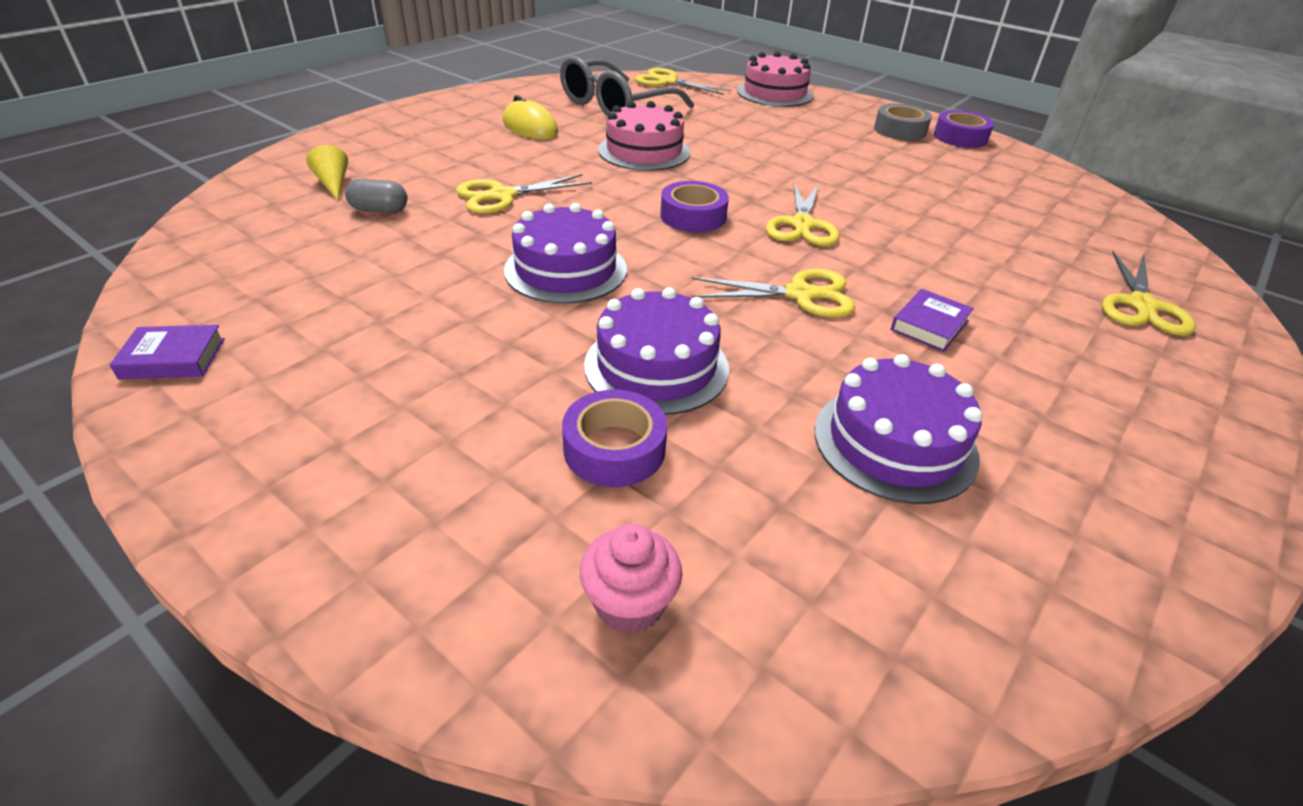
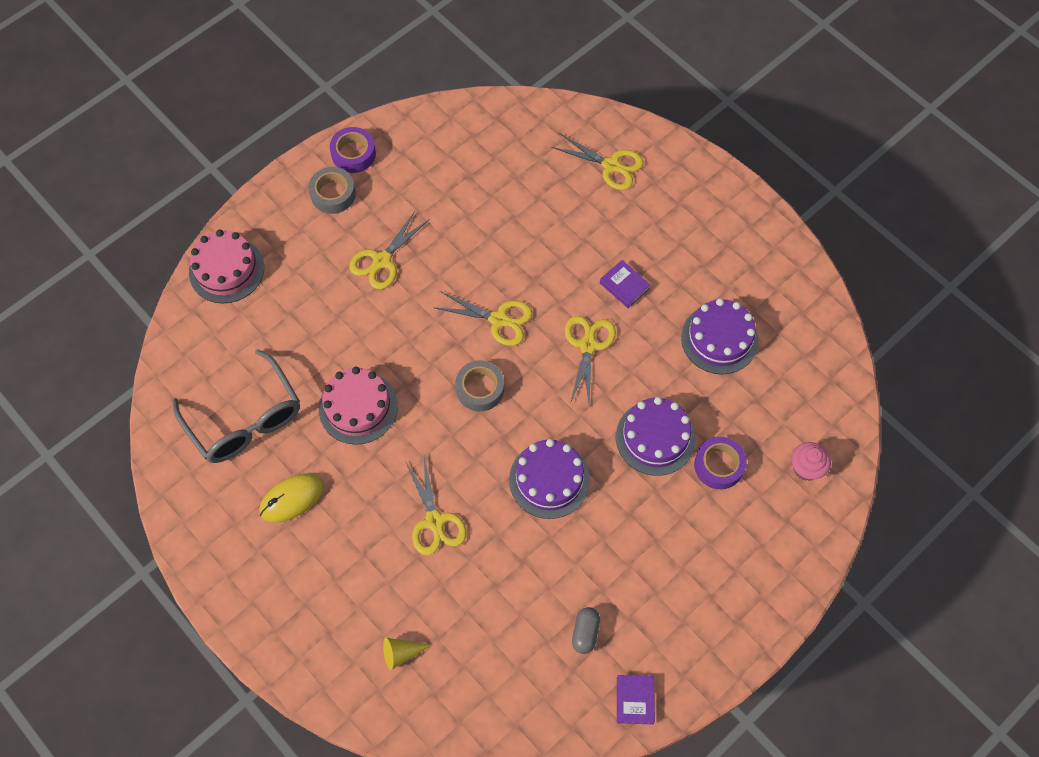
camera: 80 degrees left, 25 degrees up
(379, 210) = (452, 610): grey capsule -> grey capsule (585, 633)
(667, 82) = (179, 362): yellow scissors -> yellow scissors (382, 261)
(693, 216) = (480, 389): purple tape -> grey tape

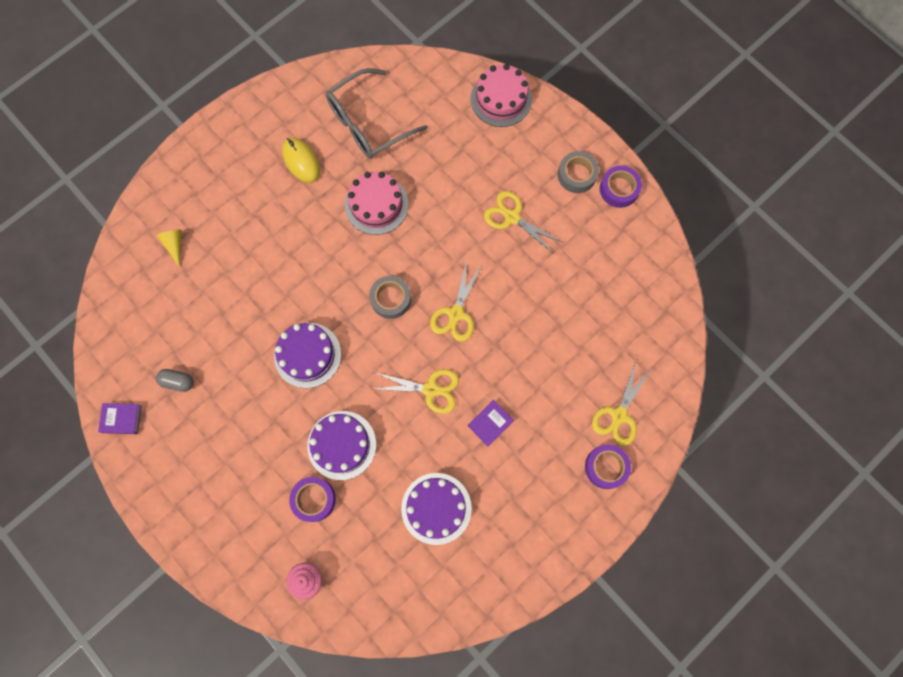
camera: 90 degrees right, 10 degrees up
(435, 521) = (277, 266): yellow scissors -> none
(666, 179) = (606, 467): none -> purple tape

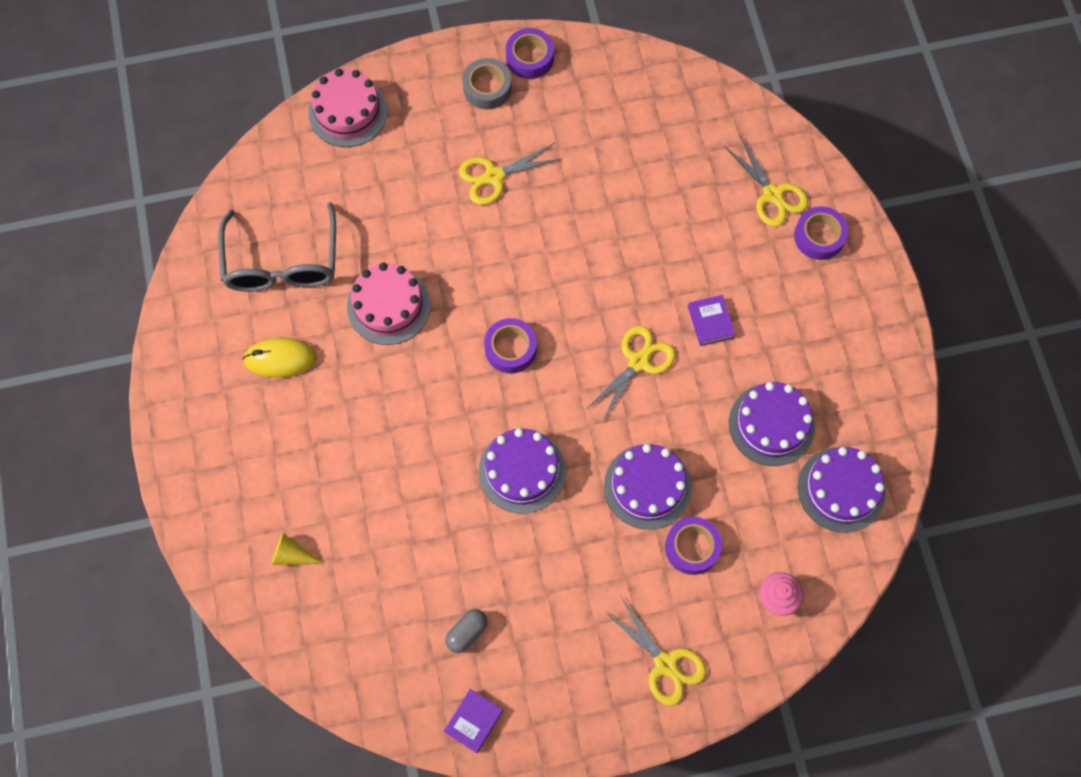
camera: 60 degrees left, 5 degrees down
(391, 299) = (510, 349): grey tape -> purple tape
(414, 585) = (841, 489): none -> purple cake
(456, 314) = (569, 291): yellow scissors -> yellow scissors (665, 664)

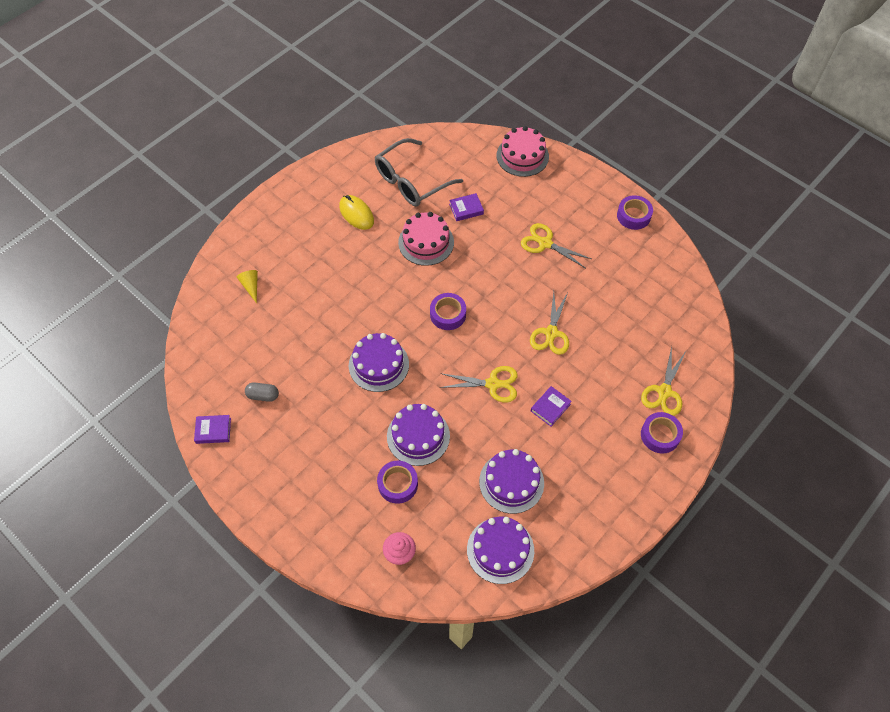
camera: 55 degrees right, 10 degrees down
(376, 228) = (466, 209): none -> purple book
(487, 88) = (596, 207): grey tape -> none
(665, 664) = (314, 513): yellow scissors -> yellow scissors (551, 333)

